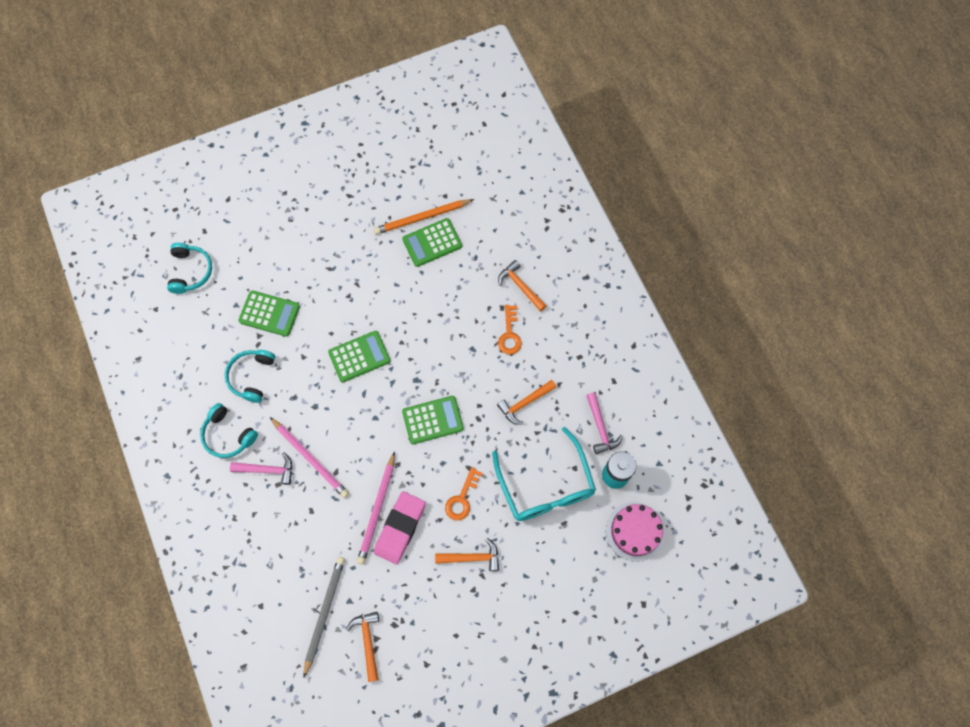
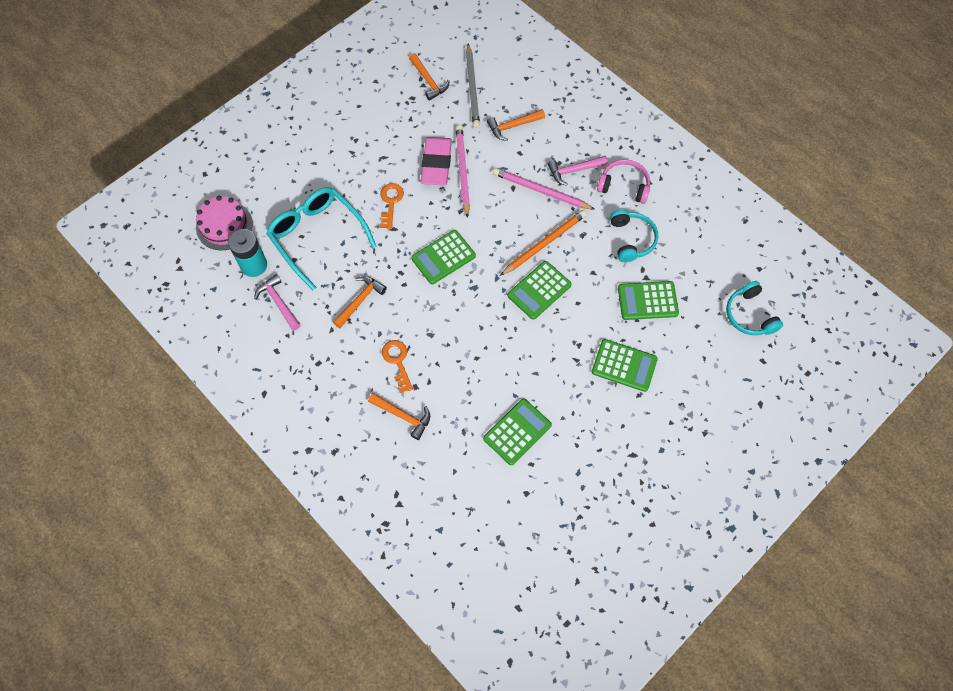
camera: 160 degrees right, 5 degrees down
(228, 435) = (624, 186): turquoise headphones -> pink headphones
(319, 265) = (624, 365): none -> green calculator
(422, 218) = (540, 457): orange pencil -> orange pencil (544, 243)
(472, 557) = (365, 162): orange hammer -> orange hammer (513, 126)

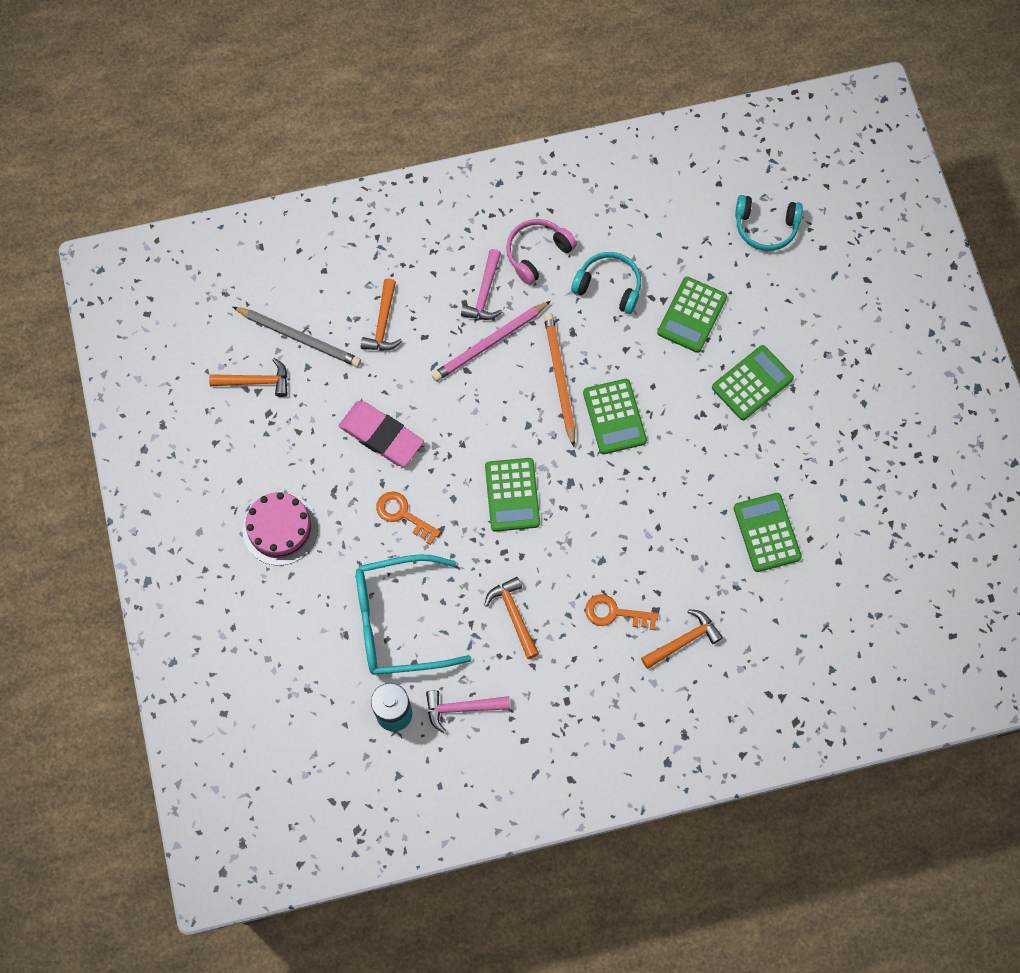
camera: 60 degrees left, 5 degrees up
(224, 225) = (316, 723): pink cake -> pink cake (280, 529)
(462, 171) = (409, 412): pink pencil -> none

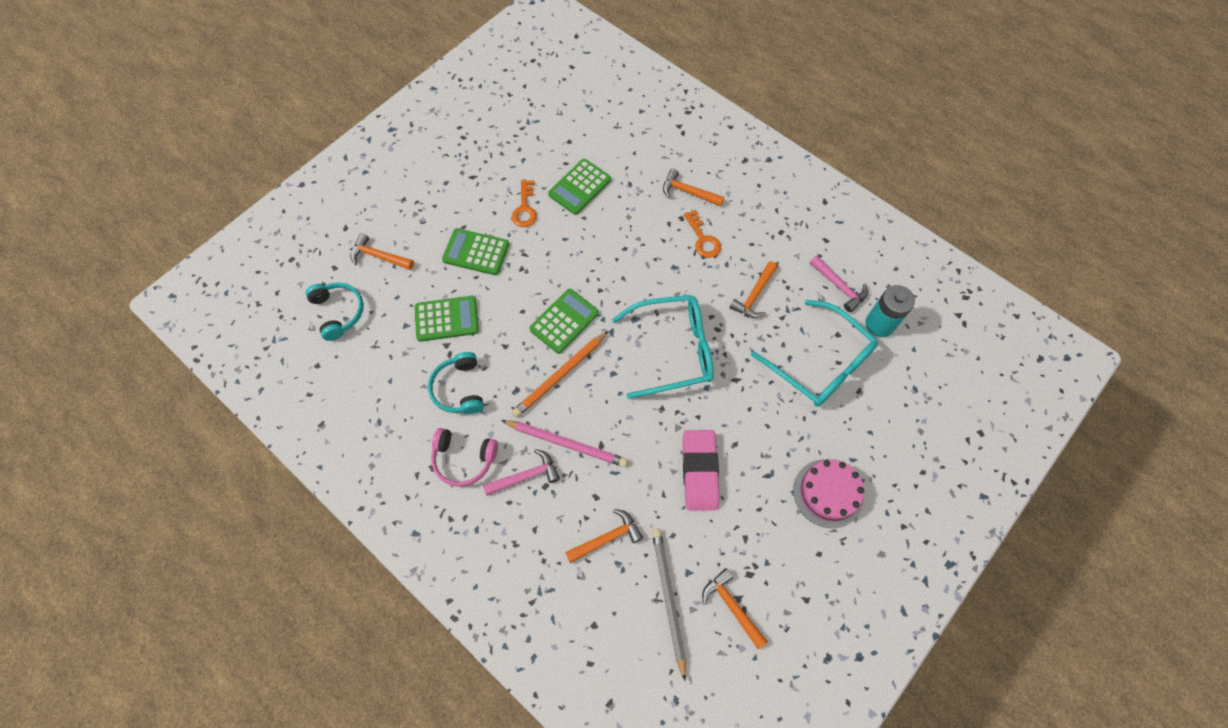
camera: 125 degrees left, 5 degrees down
(403, 514) = (746, 413): orange key -> orange key (525, 208)
(512, 495) = (673, 350): green calculator -> turquoise glasses
(809, 292) = (378, 256): none -> orange hammer

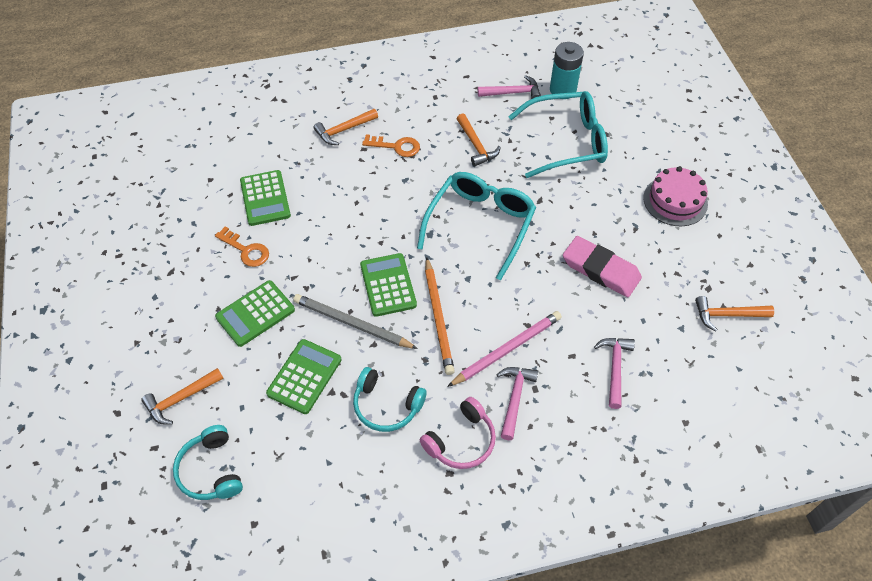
camera: 55 degrees left, 10 degrees down
(338, 312) = (211, 470): turquoise headphones -> turquoise headphones turned 120 degrees counterclockwise
(607, 538) = (614, 368): orange hammer -> pink hammer
(668, 599) = (695, 354): grey pencil -> grey pencil (352, 324)

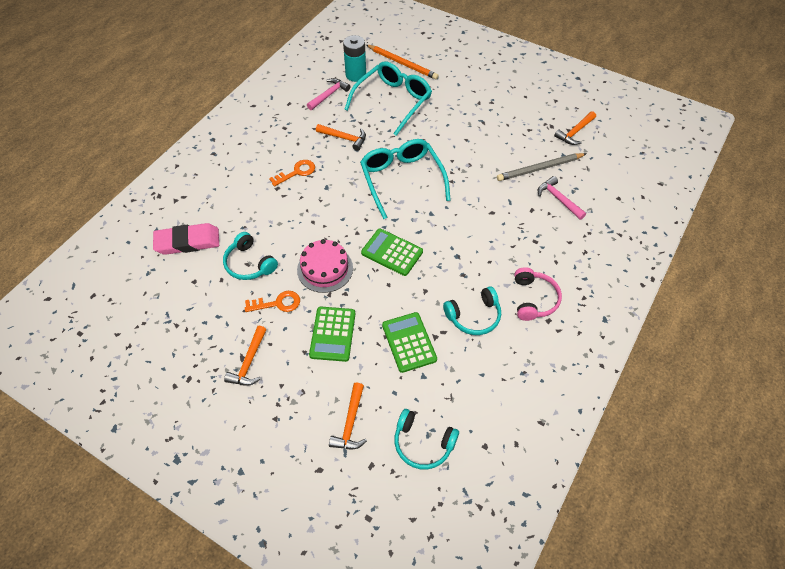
camera: 45 degrees left, 0 degrees up
(265, 198) = (249, 264): green calculator -> turquoise headphones
(343, 130) = (250, 186): orange hammer -> orange hammer (249, 362)
(352, 324) = (398, 290): grey pencil -> grey pencil (539, 169)
(438, 318) = (442, 247): orange pencil -> orange pencil (402, 63)
(507, 349) = (497, 233): pink pencil -> none
(514, 398) = (532, 254): pink hammer -> none
(601, 270) = (492, 155): pink eraser -> pink eraser (187, 242)
(675, 201) = (485, 94): pink cake -> pink cake (325, 269)

